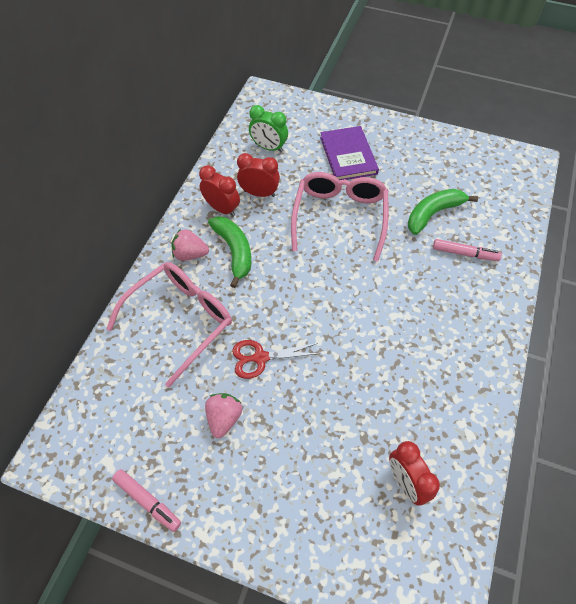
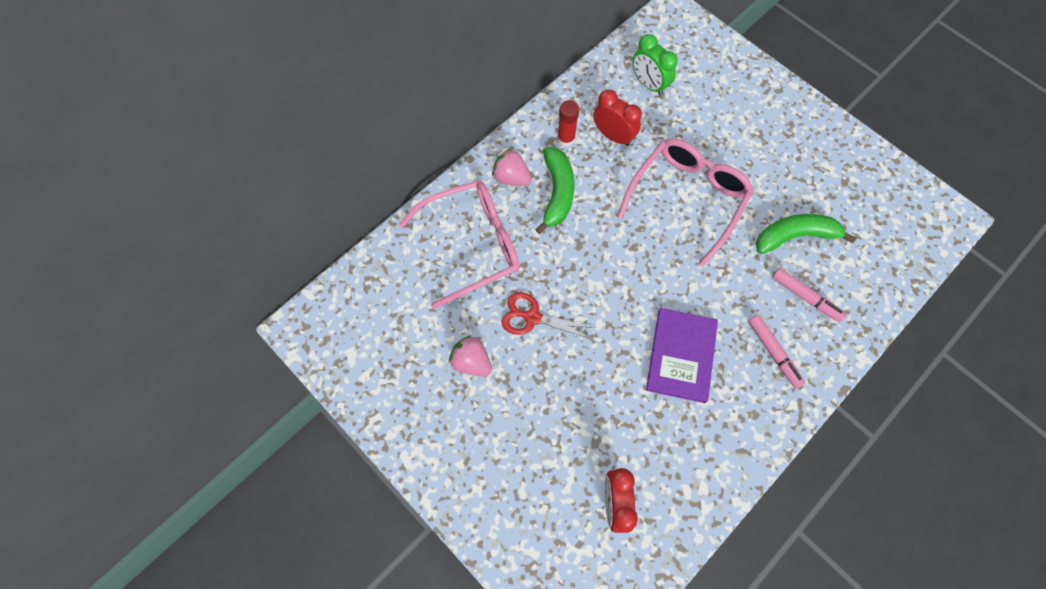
camera: 25 degrees right, 10 degrees up
(147, 501) = (371, 406): pink marker -> pink marker (773, 353)
(222, 209) = (566, 139): red clock -> red glue stick
(224, 418) = (471, 361): pink strawberry -> pink strawberry turned 90 degrees counterclockwise
(348, 155) = (734, 128): purple book -> purple book (681, 356)

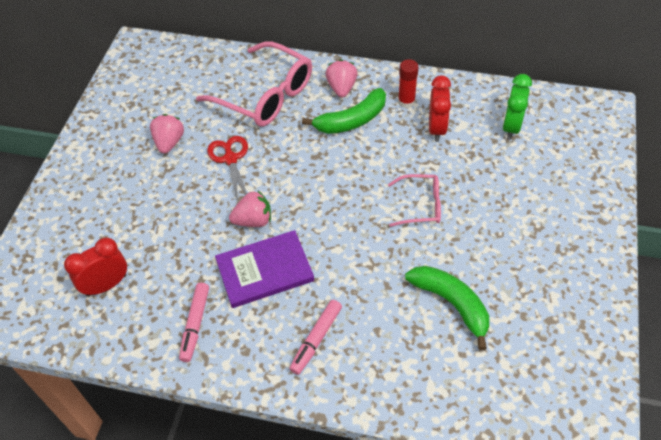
camera: 60 degrees right, 15 degrees down
(620, 336) = (253, 220): none -> pink strawberry
(687, 198) = (421, 205): pink glasses -> pink glasses, size x0.53
(805, 297) = (393, 340): pink marker -> pink marker (195, 324)

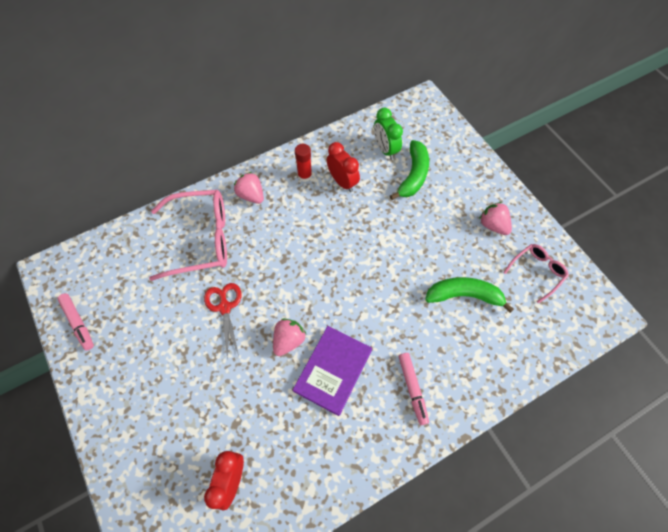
camera: 45 degrees left, 10 degrees up
(169, 142) = (163, 330): pink strawberry -> pink strawberry (493, 225)
(195, 324) = (326, 450): pink marker -> pink marker (78, 323)
(230, 159) = (224, 307): red scissors -> red scissors turned 45 degrees clockwise
(352, 120) = (282, 215): green banana -> green banana (413, 175)
(421, 205) = (384, 243): pink glasses -> pink glasses (537, 272)

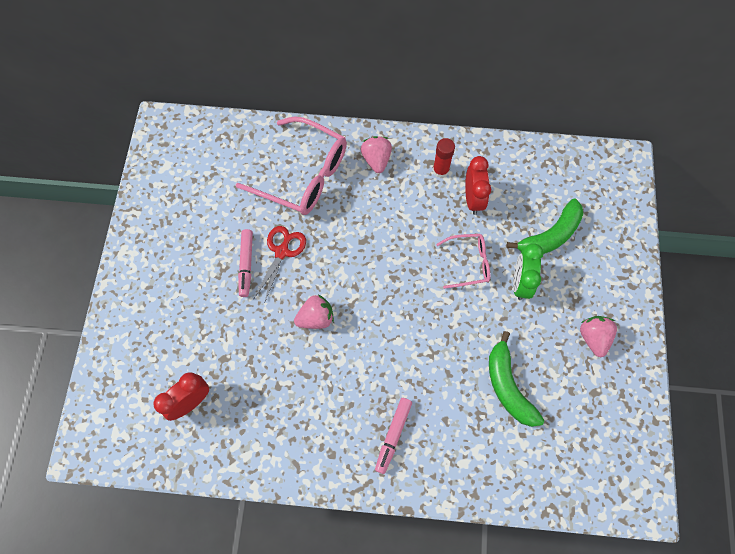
camera: 35 degrees right, 5 degrees up
(78, 323) = (157, 187): pink marker -> pink marker (246, 264)
(333, 370) = (335, 370): purple book -> none
(385, 149) = (542, 191): green clock -> green clock (520, 283)
(464, 295) = (508, 386): green banana -> green banana turned 150 degrees counterclockwise
(537, 272) = (601, 413): pink glasses -> pink glasses (468, 263)

